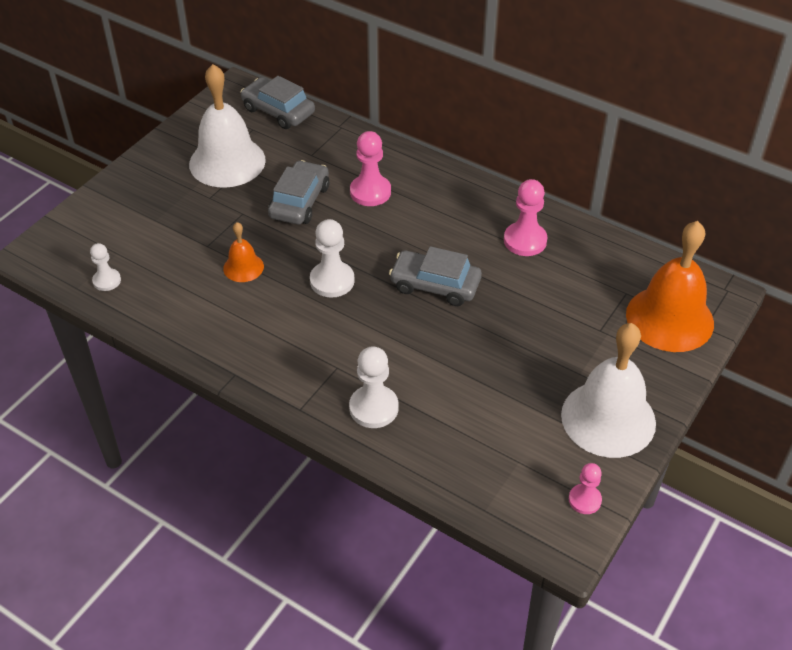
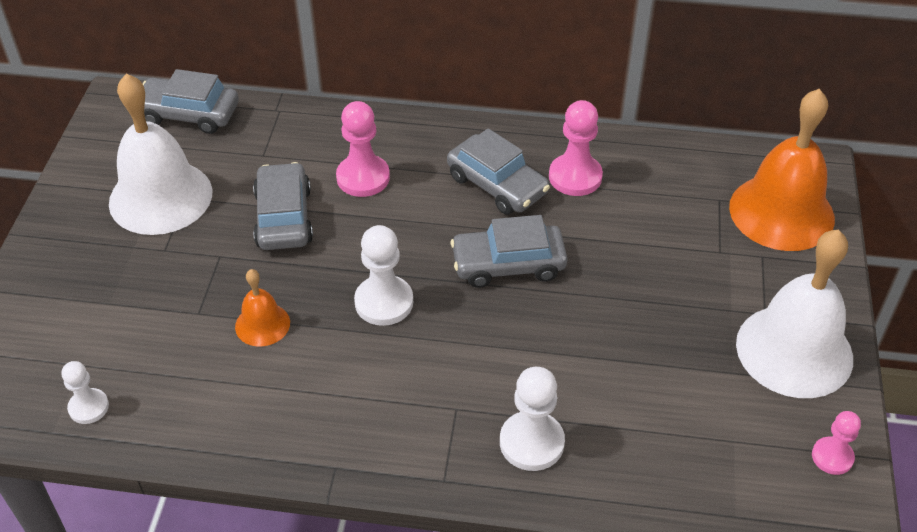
camera: 25 degrees left, 0 degrees up
(463, 227) = (497, 185): none -> grey car

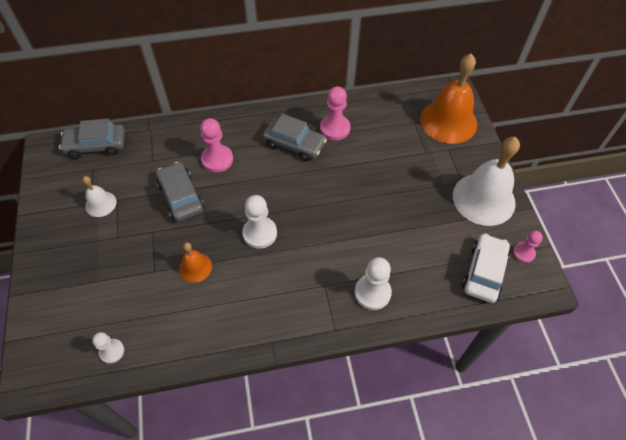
camera: 20 degrees left, 10 degrees up
(160, 197) = (100, 204): white bell -> white bell, size x0.49
(508, 264) = (319, 191): grey car -> none
(744, 467) = (484, 272): none -> white car

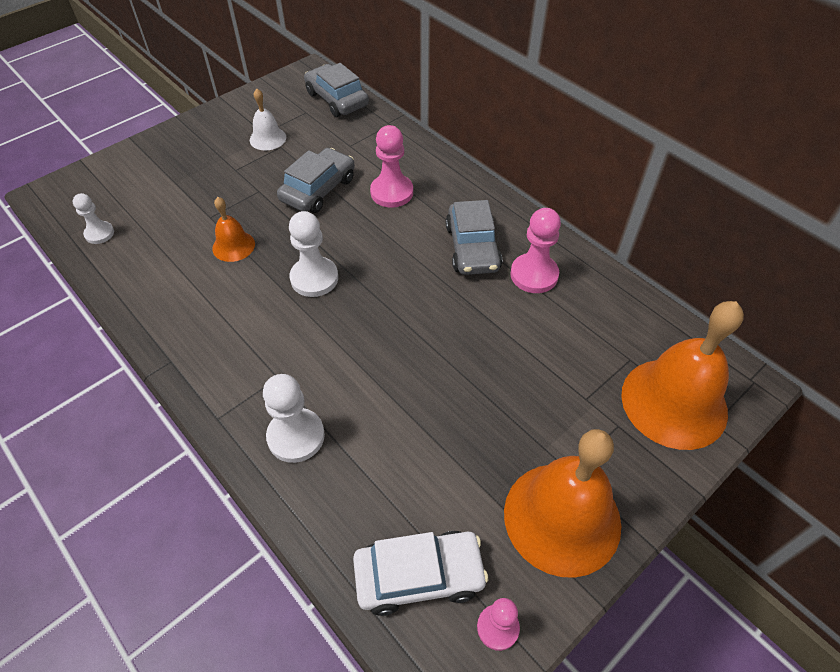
camera: 60 degrees right, 5 degrees down
(483, 199) = (562, 518): white bell -> orange bell

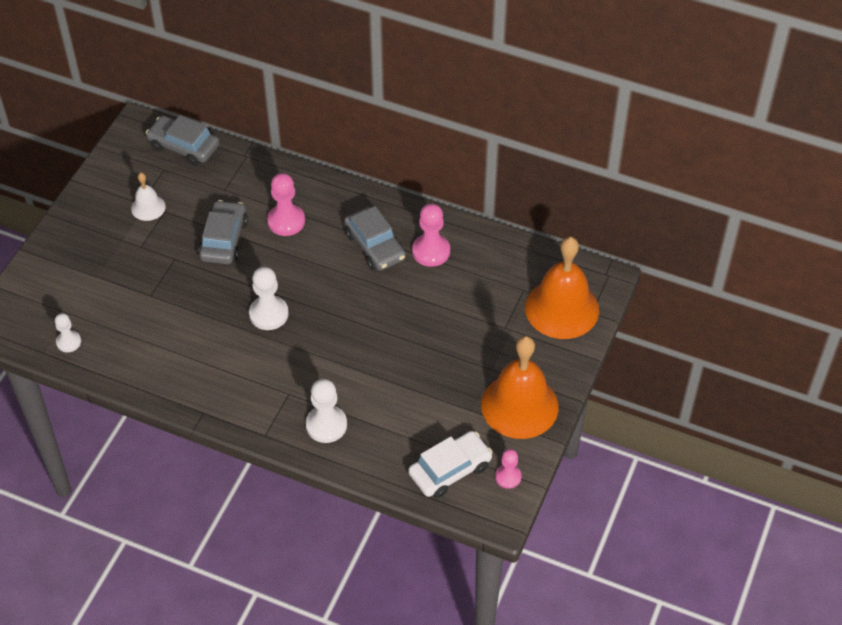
camera: 25 degrees left, 0 degrees up
(233, 246) = (187, 312): orange bell -> none

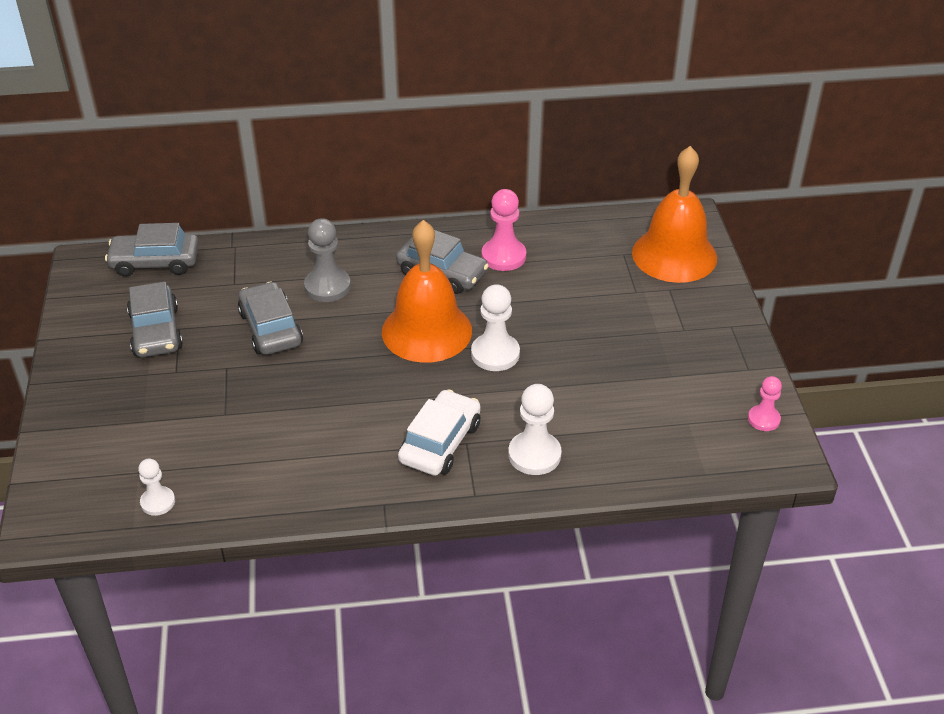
camera: 30 degrees left, 10 degrees down
(148, 207) = (156, 331): white bell -> grey car
(268, 314) = (379, 377): white pawn -> white pawn (495, 354)
(286, 221) = (327, 286): pink pawn -> grey pawn
(450, 470) = (701, 439): white car -> white car (440, 443)
(519, 405) = (714, 351): orange bell -> orange bell (426, 331)

